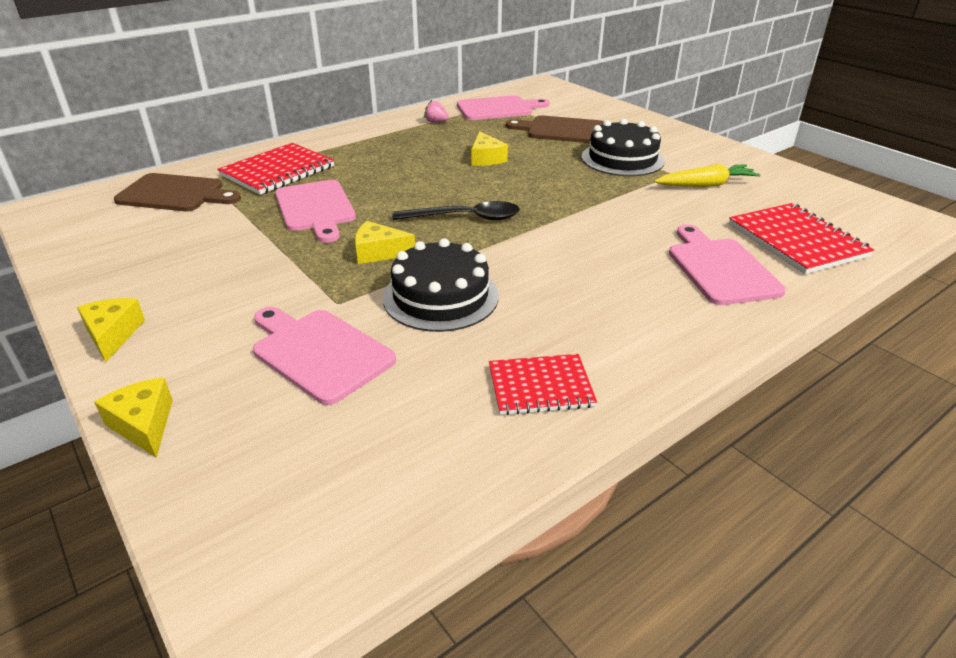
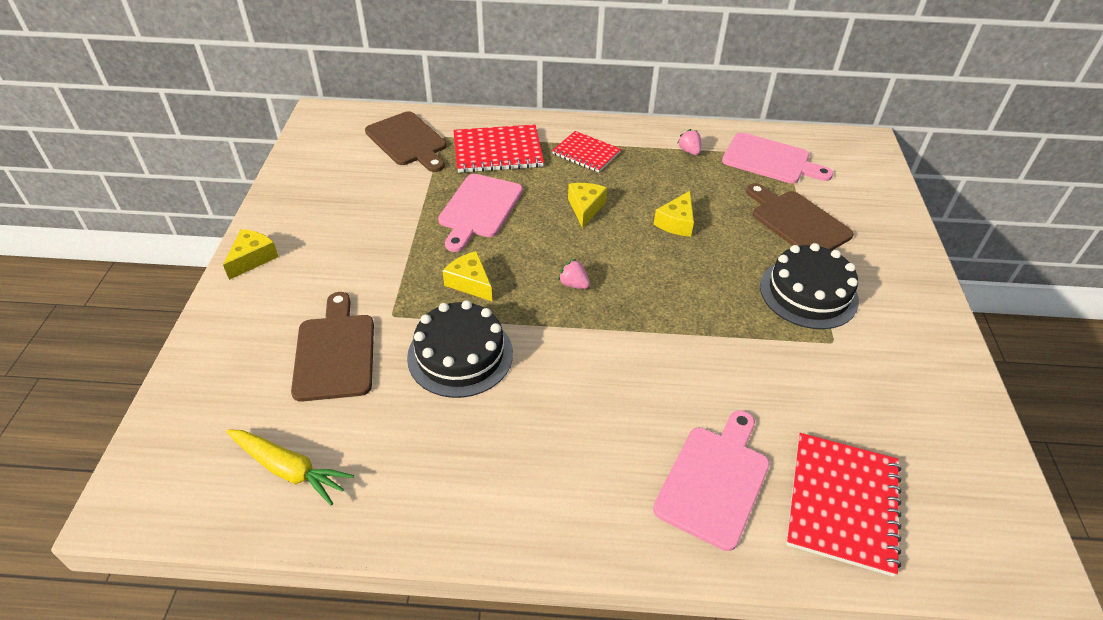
camera: 40 degrees right, 10 degrees up
(144, 425) = (200, 343): yellow cheese -> yellow cheese (585, 208)
(319, 352) = (335, 352): pink cutting board -> brown cutting board
(465, 218) = (574, 284): black spoon -> pink strawberry
(540, 386) = (424, 484): red notebook -> red notebook (586, 153)
(705, 185) = (849, 376): yellow carrot -> yellow carrot (289, 469)

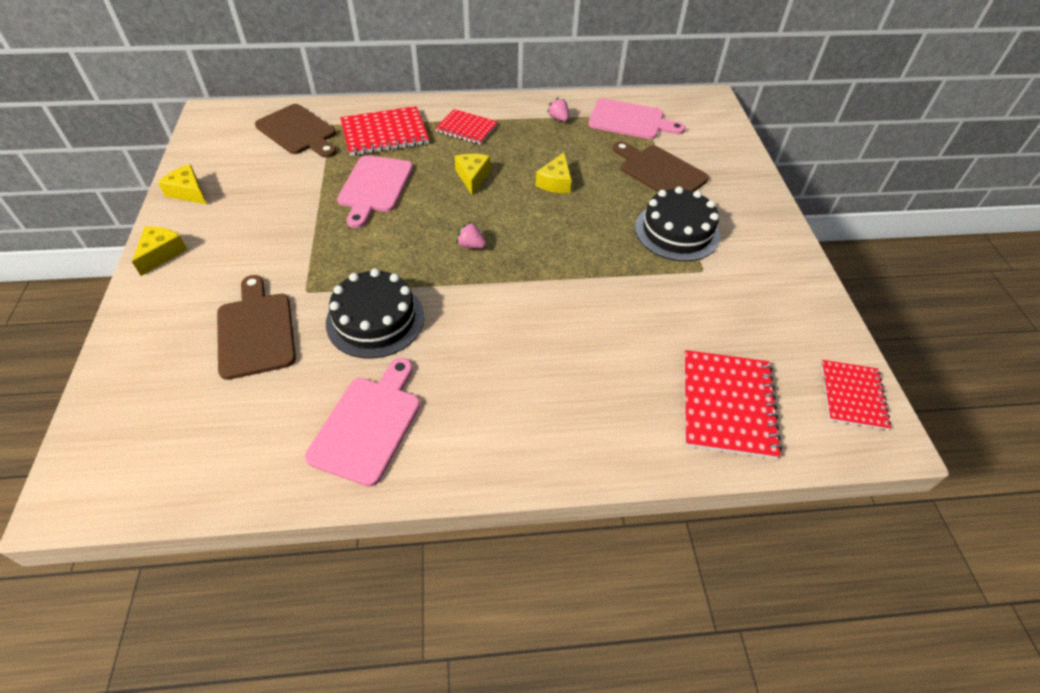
camera: 10 degrees left, 5 degrees up
(289, 469) = (227, 442): yellow carrot -> none
(470, 283) = (375, 254): yellow cheese -> yellow cheese (188, 192)
(714, 481) = (617, 400): pink cutting board -> pink cutting board (368, 424)
(997, 513) = (852, 396): none -> red notebook

